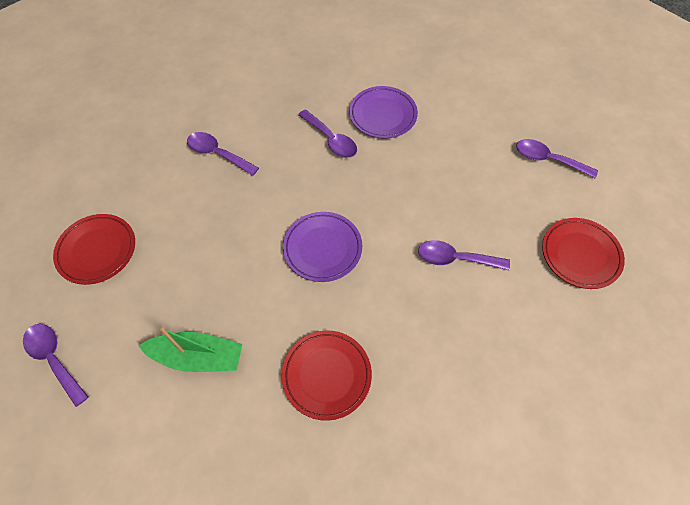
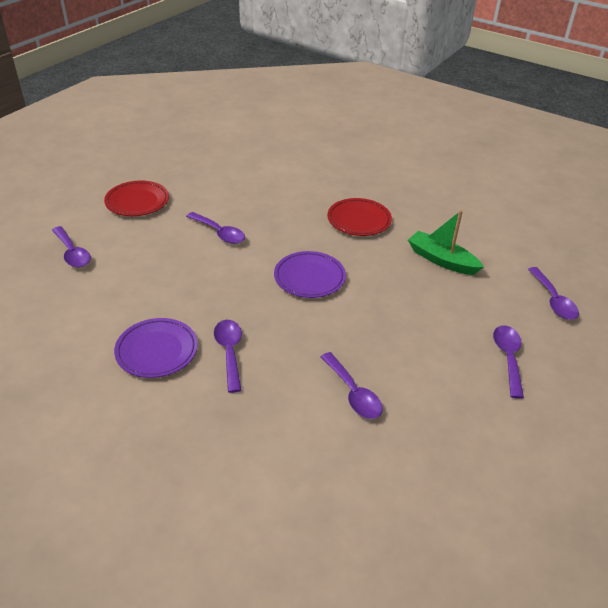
camera: 150 degrees left, 20 degrees down
(97, 251) = (508, 358): red plate -> purple spoon

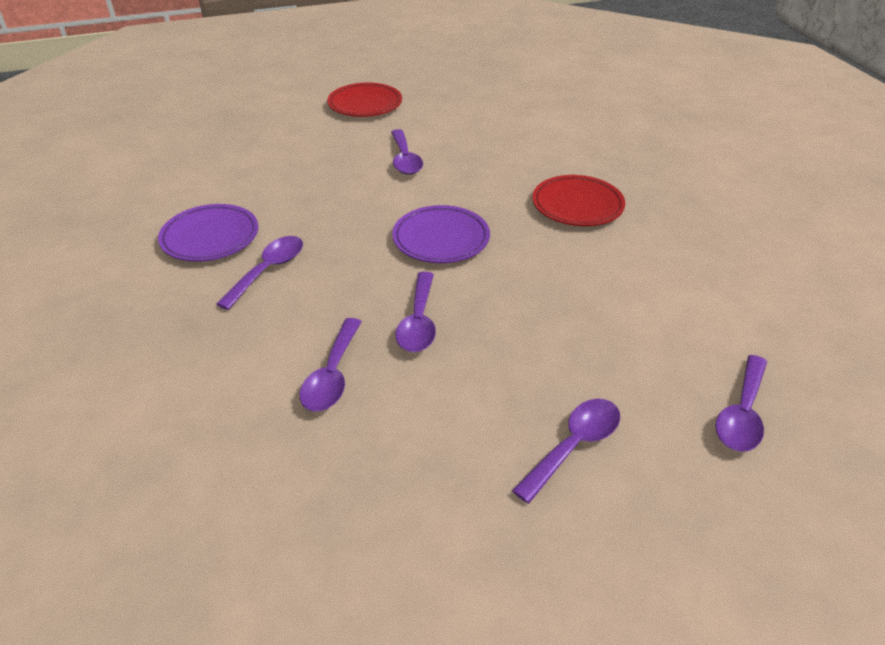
camera: 40 degrees right, 0 degrees up
(72, 253) = (254, 126): purple spoon -> purple spoon (418, 322)
(441, 260) = (631, 291): green boat -> none

